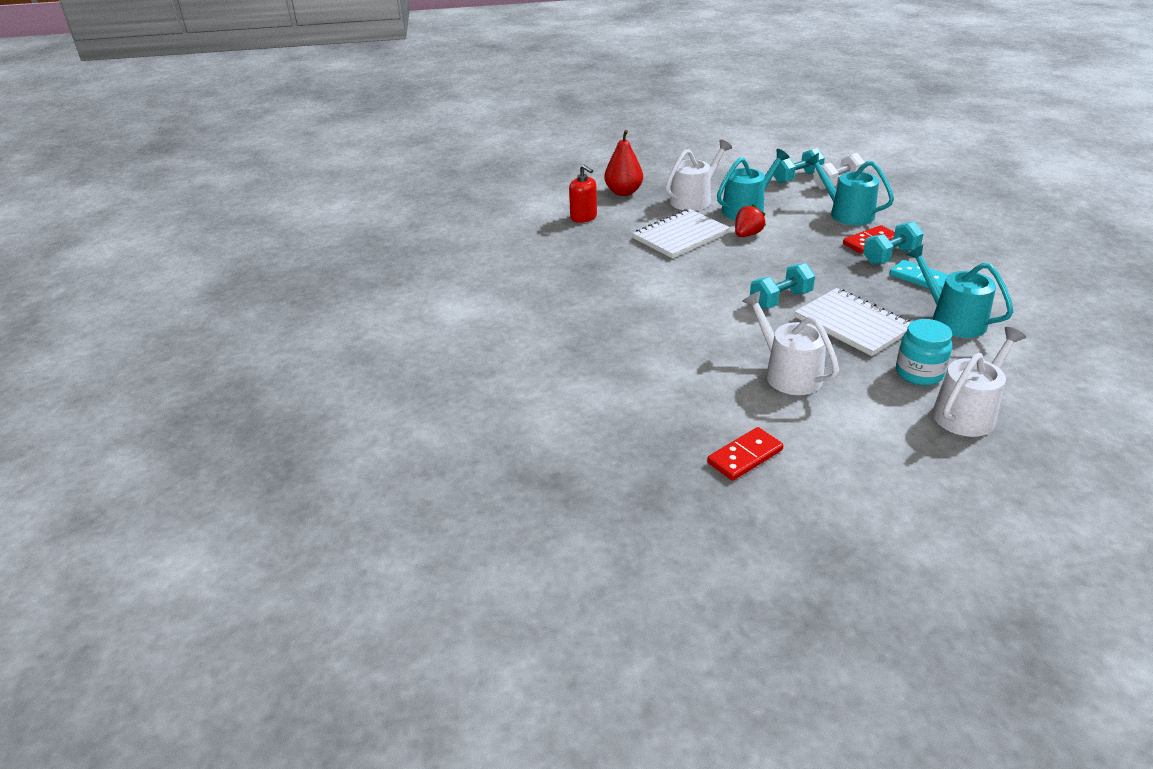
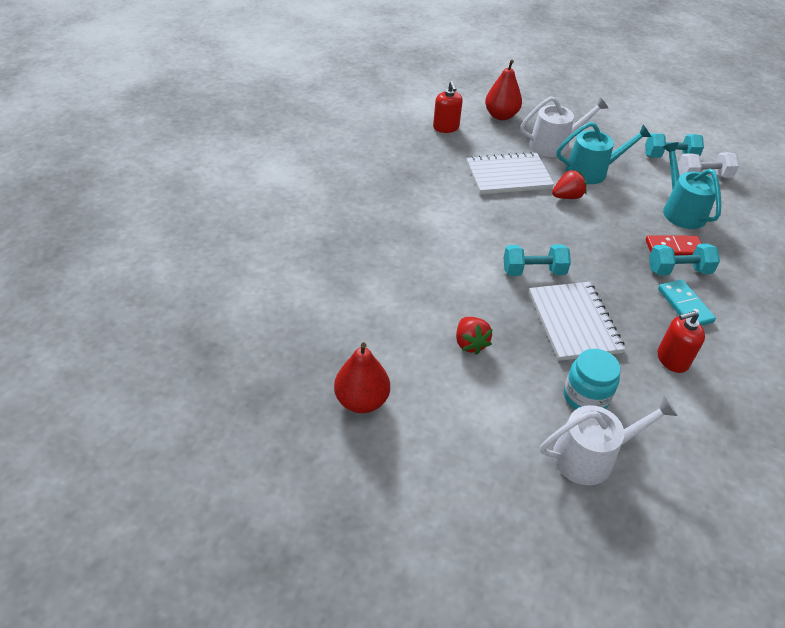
camera: 25 degrees right, 10 degrees up
(745, 456) = (362, 400): red domino -> red pear
(788, 374) = (470, 343): white watering can -> red strawberry
(952, 320) = (672, 359): turquoise watering can -> red soap dispenser

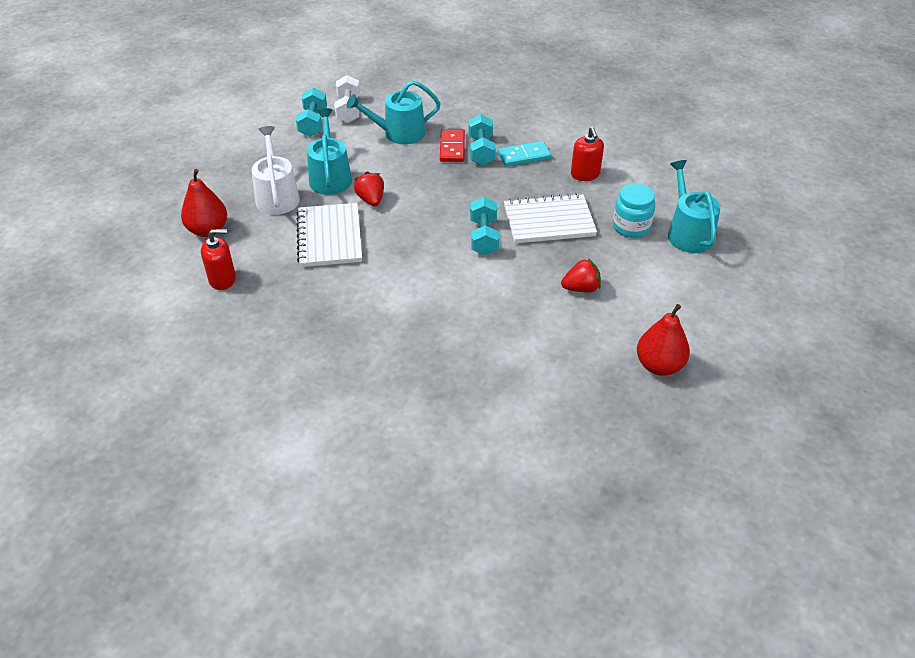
camera: 85 degrees left, 0 degrees up
(590, 456) = (688, 233): white watering can -> turquoise watering can

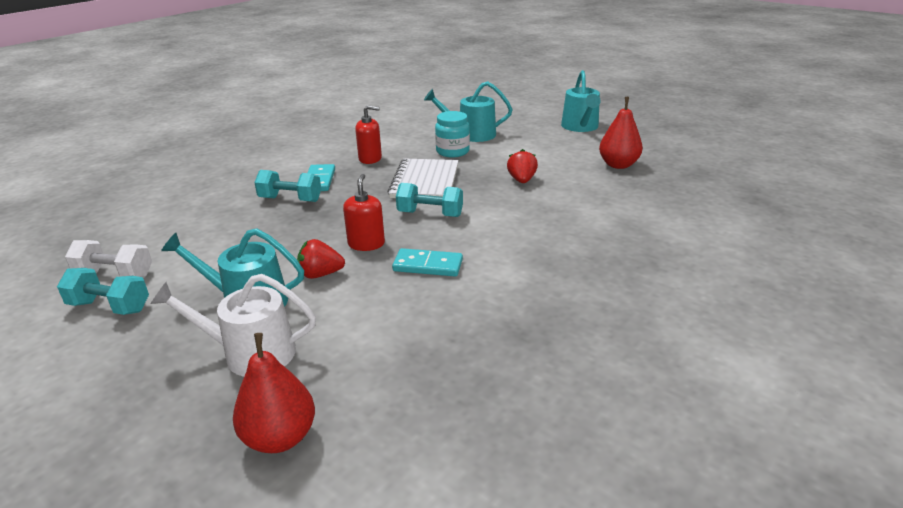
camera: 75 degrees left, 15 degrees down
(222, 279) = (412, 424): red soap dispenser -> red soap dispenser (366, 244)
(329, 237) = (372, 312): white notebook -> none
(397, 252) = (428, 265): none -> turquoise domino
(399, 133) = (207, 243): turquoise watering can -> turquoise watering can (580, 127)
(452, 147) = (269, 214): red domino -> none

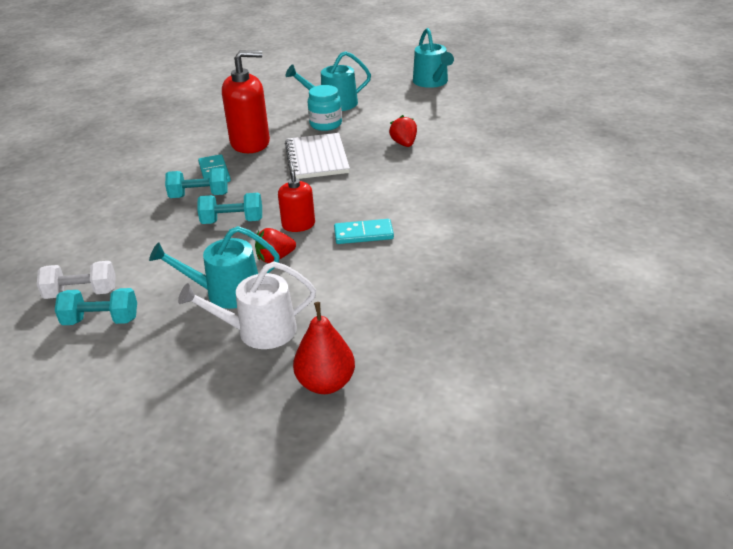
camera: 15 degrees left, 5 degrees up
(370, 159) = (250, 143): red soap dispenser -> red soap dispenser, size x1.75
(430, 214) = (339, 188): turquoise dumbbell -> turquoise dumbbell (232, 221)
(618, 165) = (481, 116): red pear -> none

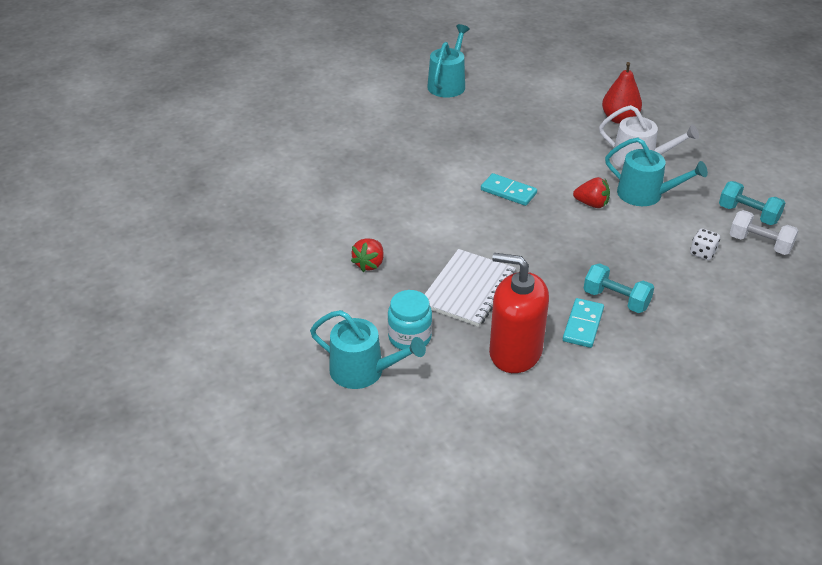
camera: 145 degrees left, 5 degrees up
(139, 260) = (702, 253): none -> white dice
(232, 221) = (602, 254): turquoise dumbbell -> none
(298, 225) = (550, 223): red soap dispenser -> none
(432, 82) = (213, 345): turquoise watering can -> turquoise watering can (448, 84)

